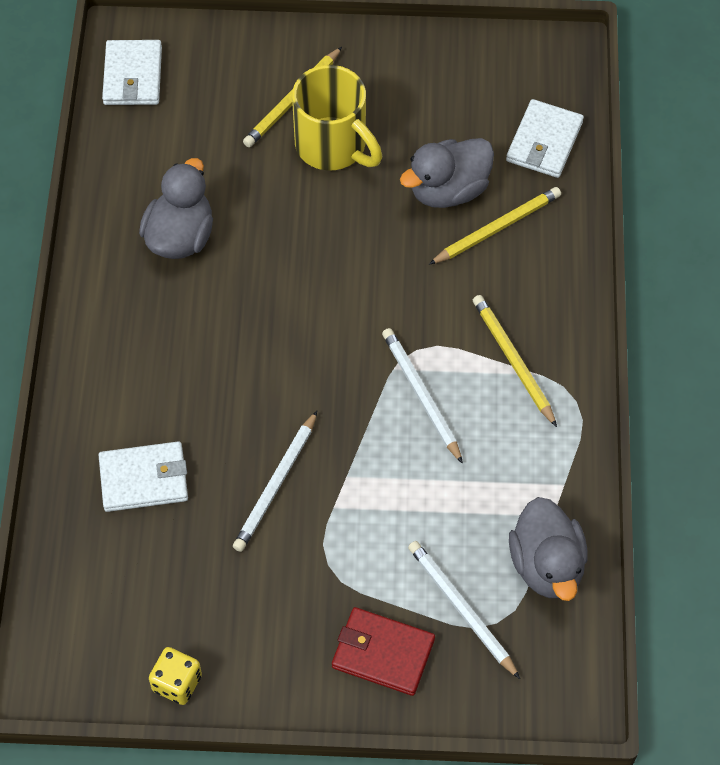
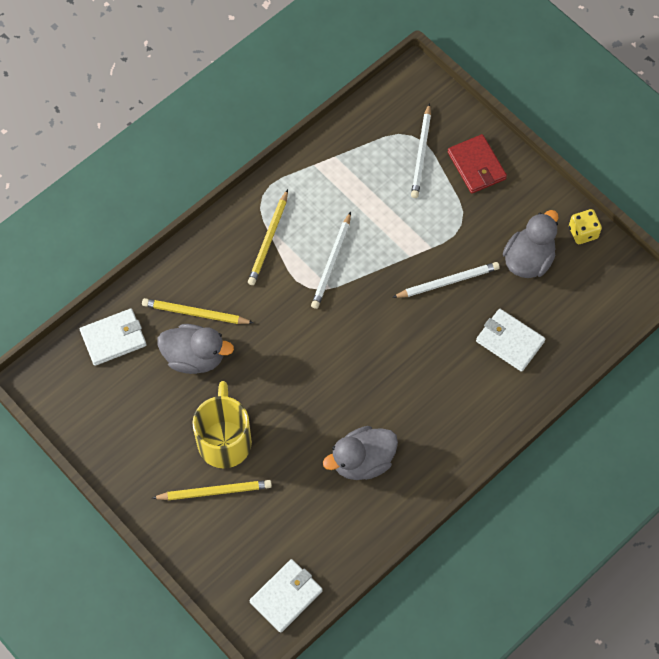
camera: 135 degrees left, 5 degrees up
(547, 565) = (362, 138): grey duck -> grey duck (528, 260)

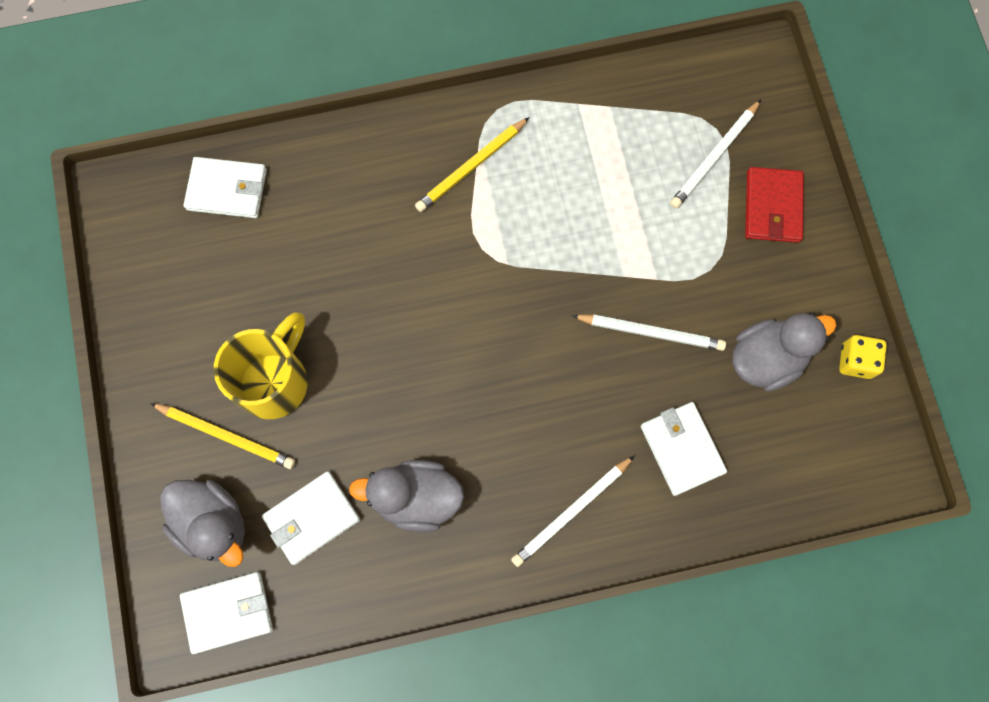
camera: 30 degrees right, 10 degrees up
(195, 313) = (335, 210): yellow pencil -> none
(195, 357) = (302, 262): grey duck -> grey duck (213, 524)
(303, 510) = (311, 518): none -> white wallet
(332, 262) = (527, 234): white pencil -> white pencil (572, 512)

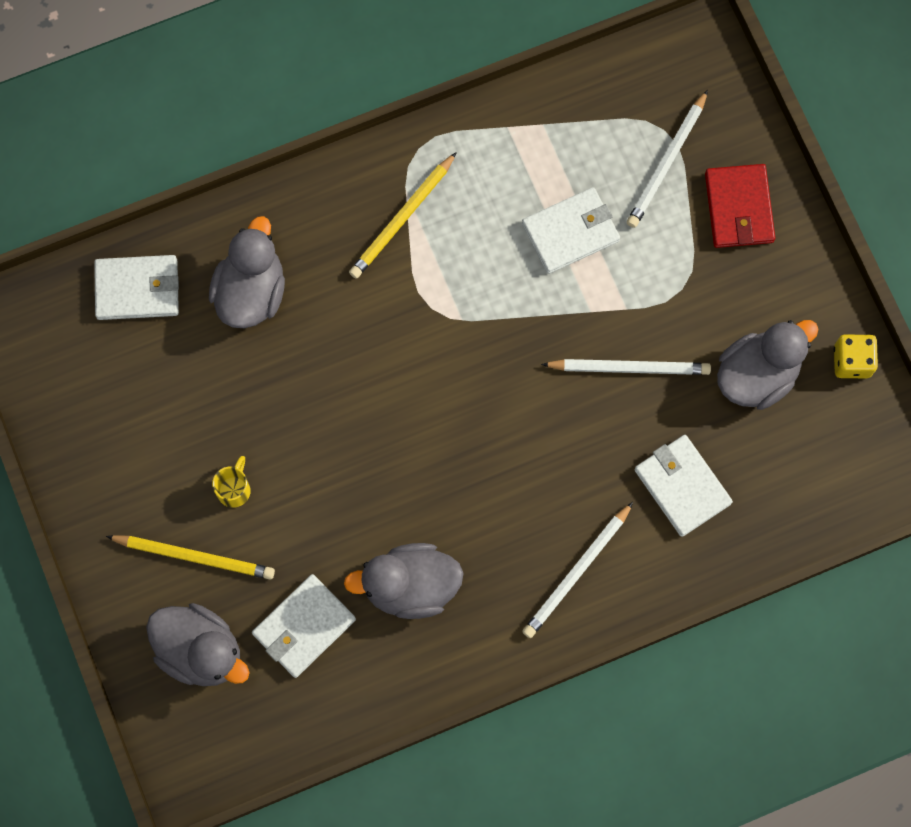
camera: 10 degrees left, 0 degrees up
(228, 612) = (236, 738): white wallet -> white wallet (571, 232)
(275, 380) = (234, 489): yellow mug -> yellow mug, size x0.43
(326, 208) = (251, 292): none -> grey duck

